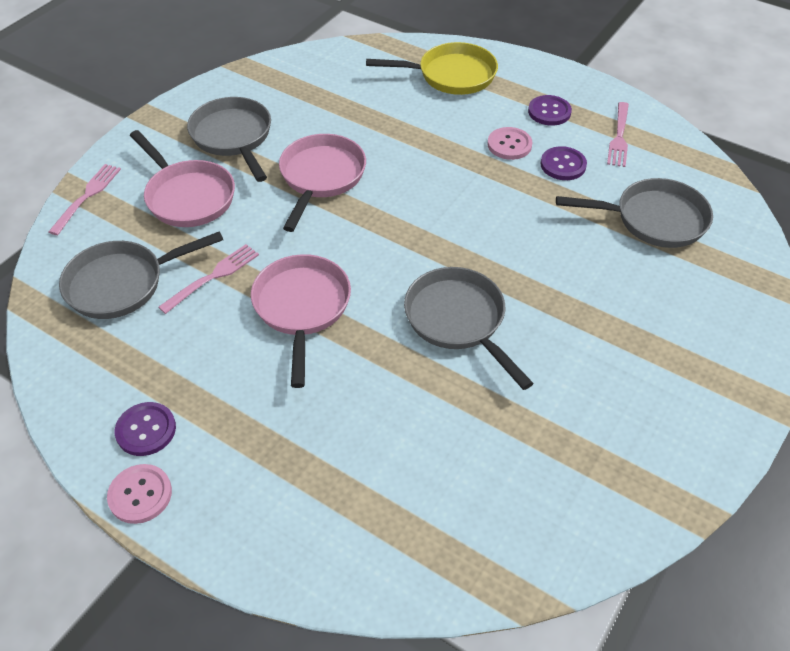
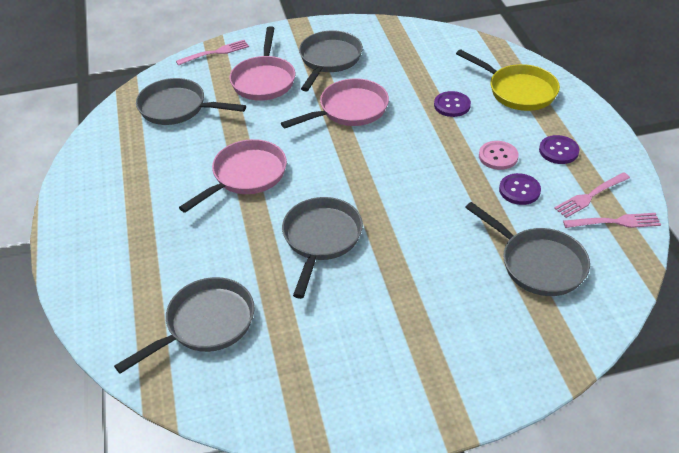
camera: 45 degrees right, 5 degrees down
(140, 495) = (63, 215): pink button -> none
(146, 430) = (101, 187): purple button -> purple button (452, 105)
(213, 277) = (223, 131): pink fork -> pink fork (615, 222)
(460, 485) = (205, 324): none -> grey pan

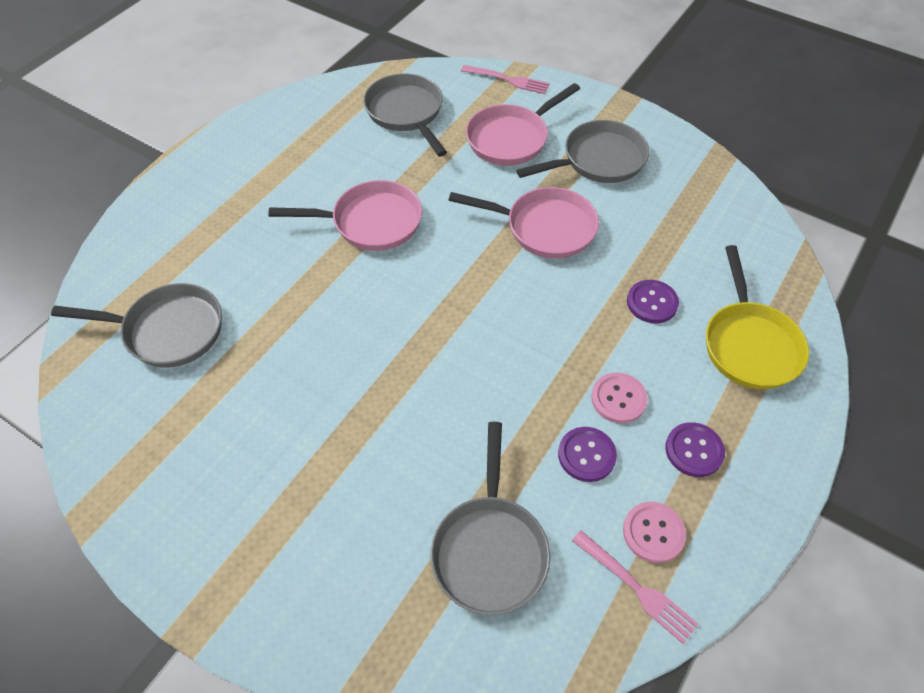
camera: 45 degrees right, 10 degrees up
(321, 239) = (344, 336): grey pan -> none
(590, 196) = (653, 533): pink fork -> pink button

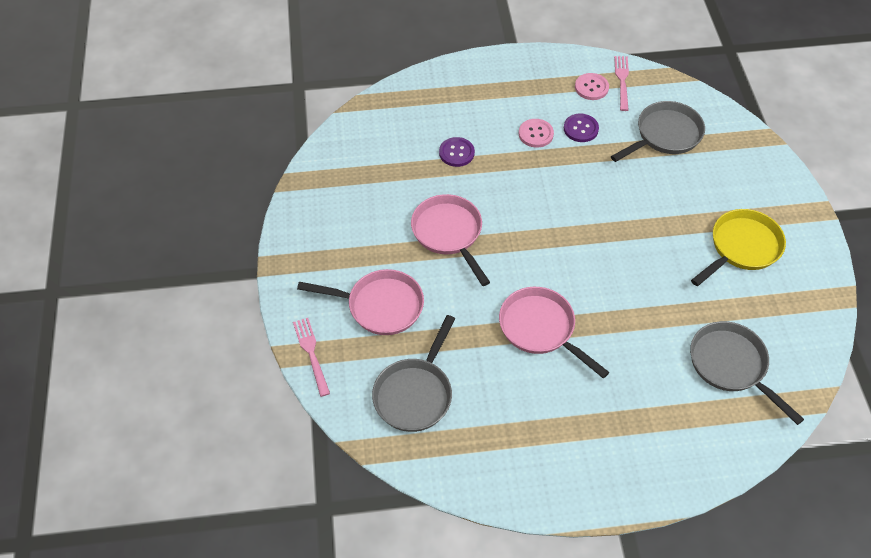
camera: 130 degrees left, 0 degrees up
(598, 160) = (356, 242): grey pan -> none
(694, 450) = (533, 94): purple button -> none
(749, 344) = (444, 102): yellow pan -> yellow pan (741, 248)

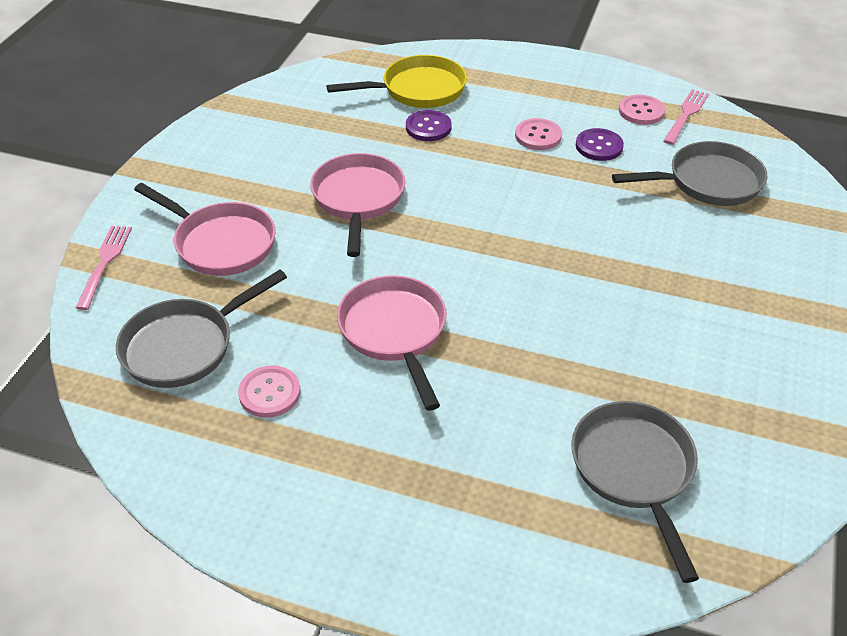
camera: 25 degrees right, 10 degrees down
(493, 404) = (269, 393): none -> pink button
(741, 248) = (740, 334): yellow pan -> yellow pan (417, 90)

